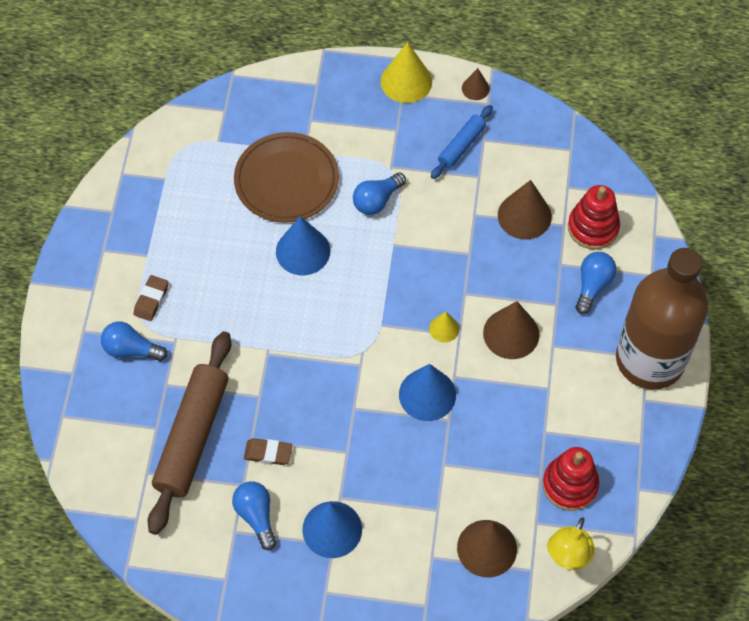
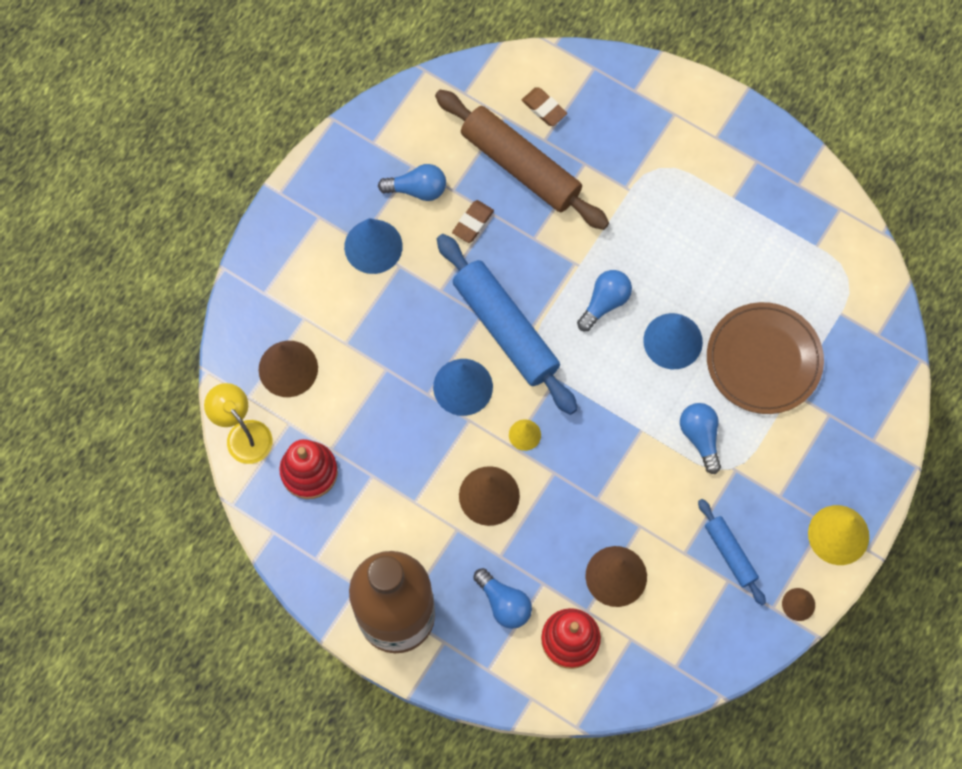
camera: 115 degrees right, 10 degrees up
(131, 349) = (635, 147): blue light bulb -> blue light bulb (605, 302)
(151, 300) = (681, 183): brown eraser -> brown eraser (544, 108)
(356, 383) = (505, 328): none -> blue rolling pin

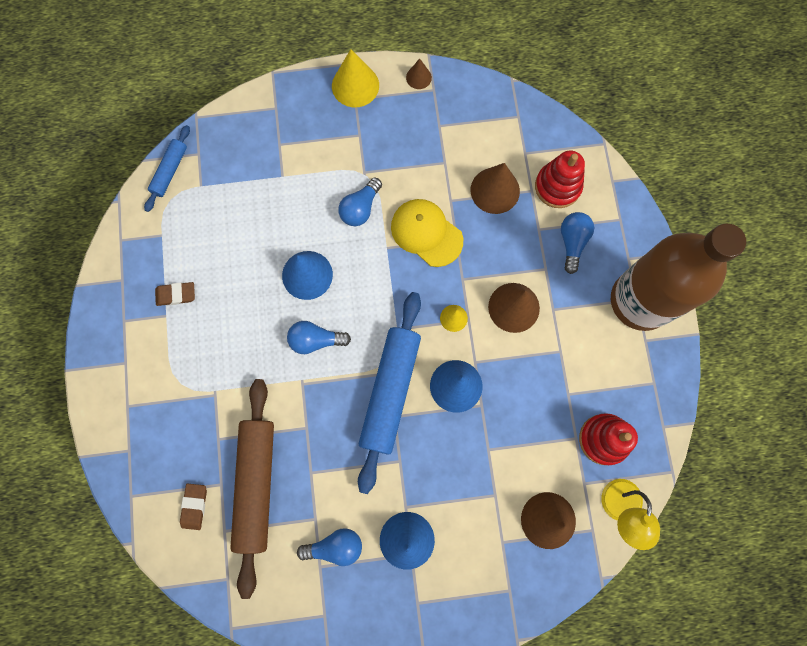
camera: 130 degrees left, 5 degrees up
(417, 189) = (335, 546): blue light bulb -> blue light bulb turned 120 degrees clockwise
(473, 223) = (329, 481): brown eraser -> brown eraser (176, 295)
(626, 477) = (426, 233): none -> yellow cap
(730, 553) = (421, 136): blue rolling pin -> blue rolling pin (170, 171)
(763, 360) = (273, 209): brown plate -> none

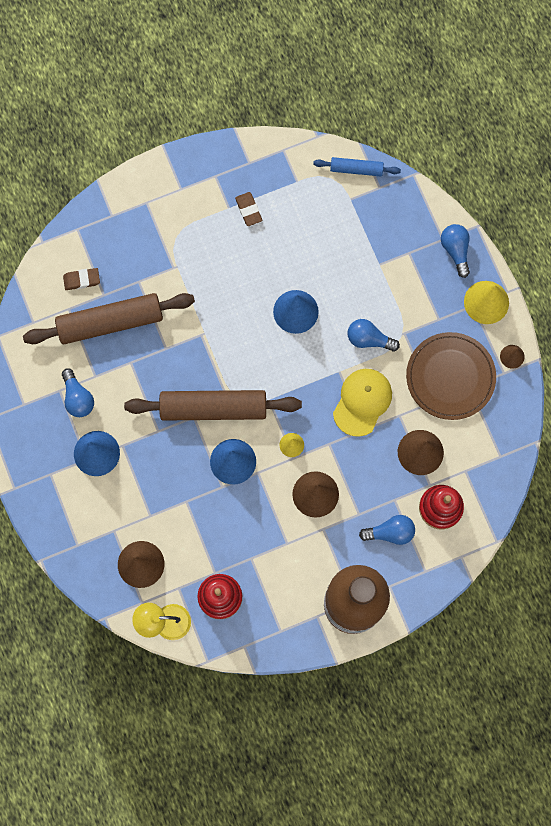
camera: 75 degrees right, 0 degrees up
(315, 340) = (240, 335): blue light bulb -> blue light bulb (455, 250)
(390, 391) = (213, 408): blue rolling pin -> brown rolling pin
(423, 140) = (450, 377): none -> brown plate

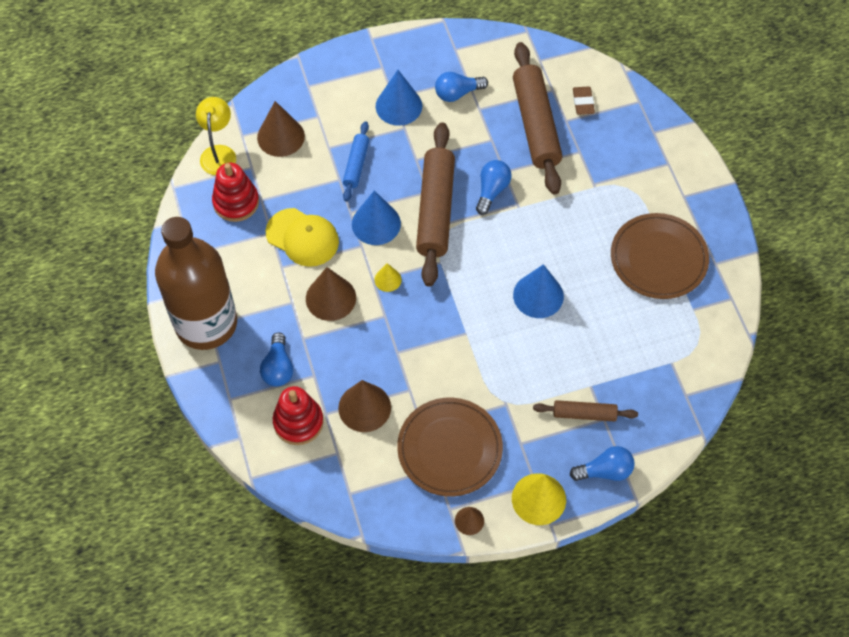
camera: 95 degrees right, 15 degrees down
(248, 210) = (658, 258): brown eraser -> brown plate
(356, 169) = (708, 372): blue rolling pin -> blue rolling pin (356, 165)
(362, 402) = (428, 353): yellow cap -> yellow cap (302, 237)
(369, 339) = (501, 366): blue light bulb -> blue light bulb (492, 190)
(406, 268) = (584, 414): none -> brown rolling pin

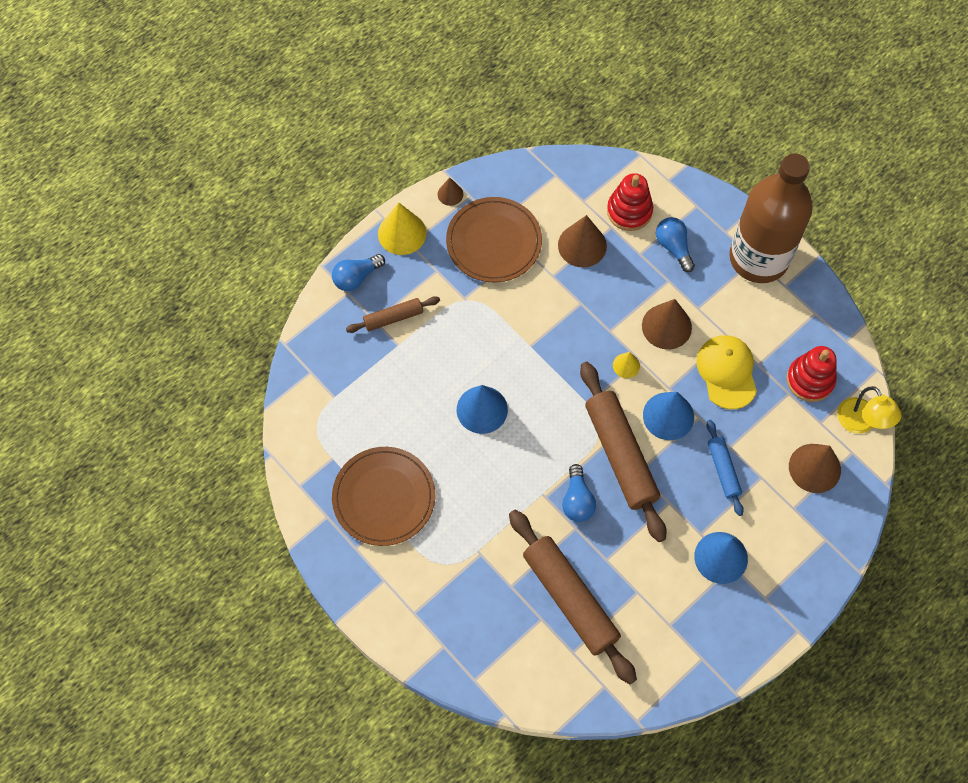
camera: 155 degrees right, 5 degrees up
(302, 237) = (727, 372): yellow cap -> yellow cap turned 75 degrees clockwise
(457, 93) = (669, 601): blue light bulb -> none
(583, 102) = (533, 650): brown eraser -> none

